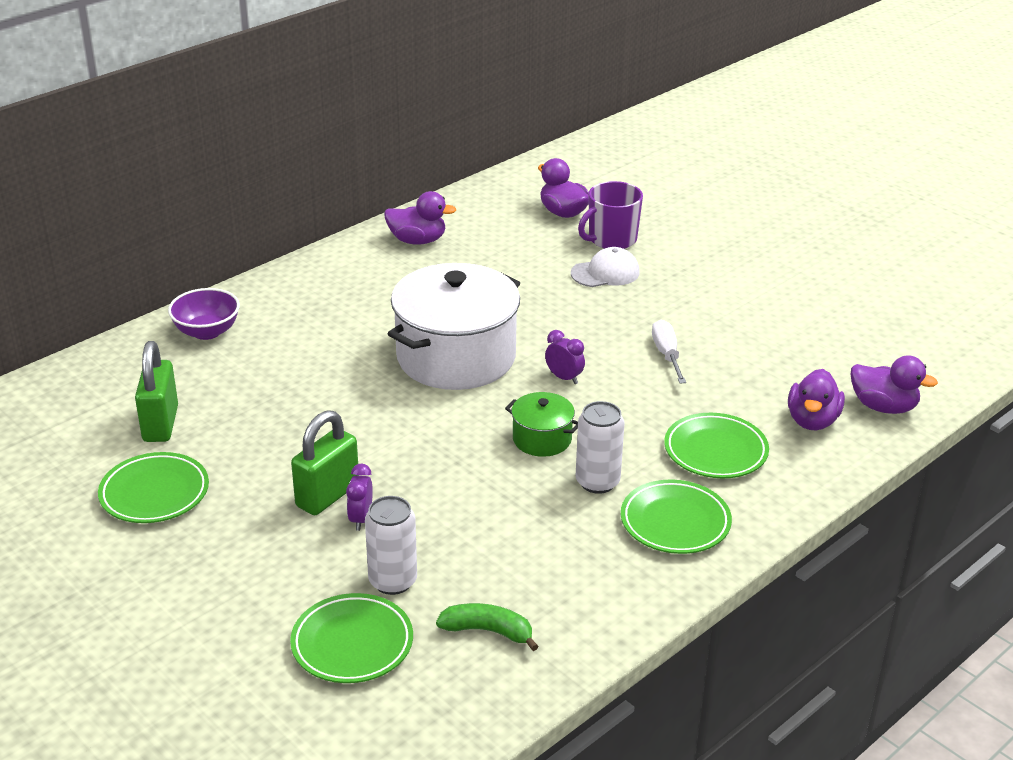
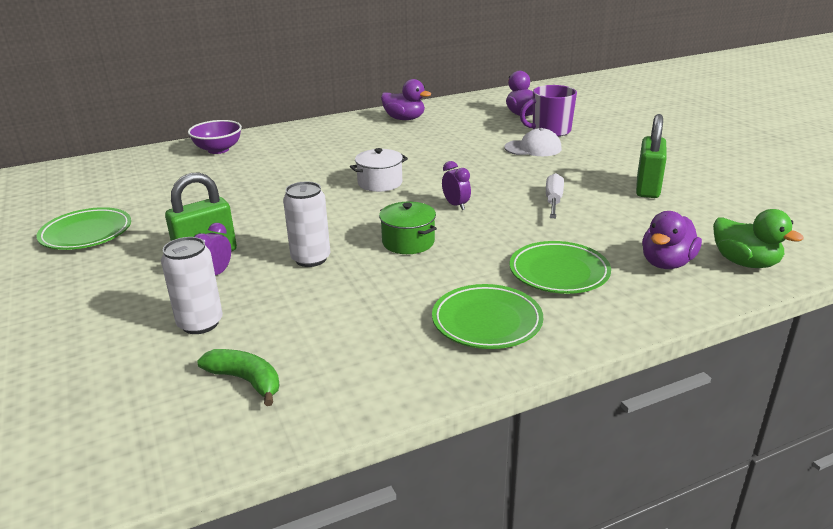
camera: 20 degrees right, 5 degrees down
(160, 424) = (135, 194): green padlock -> green padlock (647, 188)
(352, 644) = (121, 366): green plate -> none
(456, 357) = (380, 183): white pot -> white pot, size x0.46
(597, 482) = (434, 279): white can -> white can (311, 259)
(883, 407) = (745, 262): purple duck -> green duck

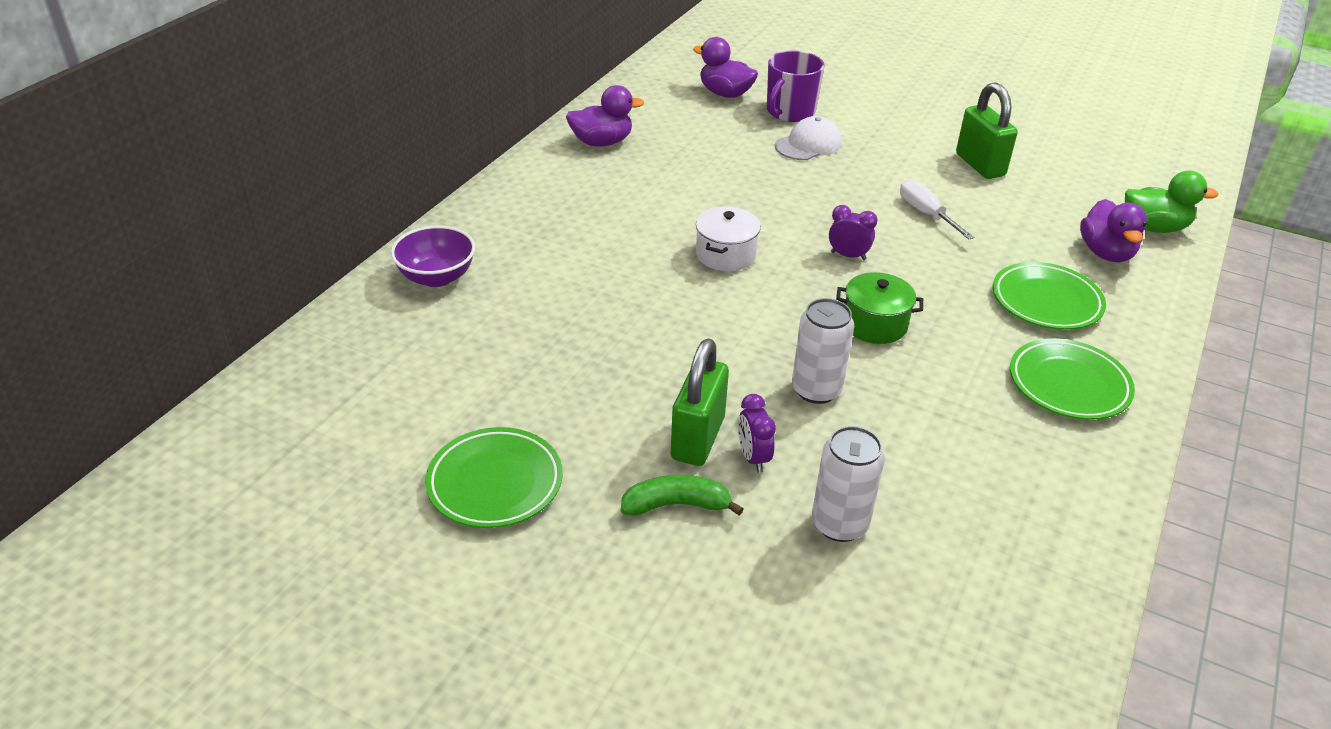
camera: 40 degrees left, 10 degrees up
(246, 381) = (983, 558): green banana -> green banana (676, 505)

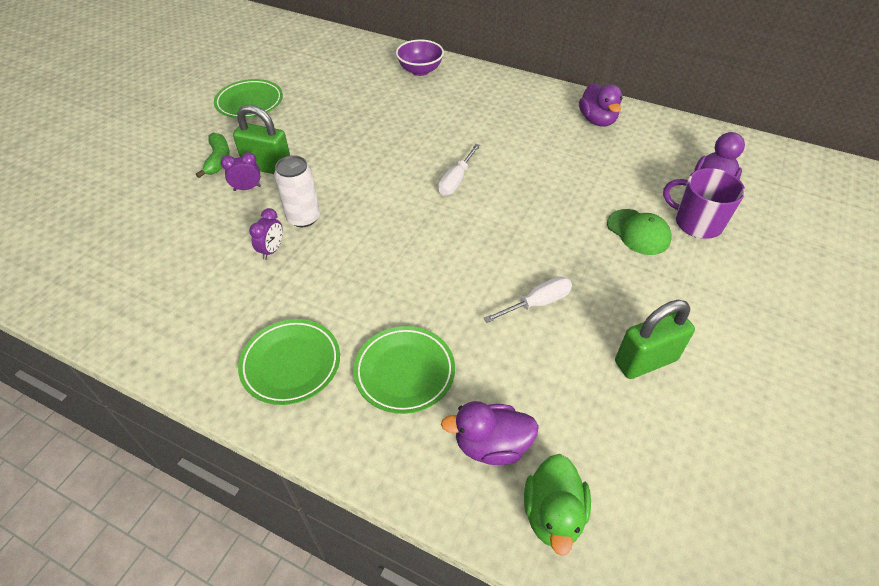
camera: 90 degrees right, 10 degrees up
(725, 254) = (456, 180): white pot -> white screwdriver
(808, 144) = (638, 232): white cap -> green cap
(839, 524) = (185, 220): white can -> none
(848, 256) = (462, 245): purple clock -> purple clock (272, 250)
(874, 324) = (373, 253): green pot -> none

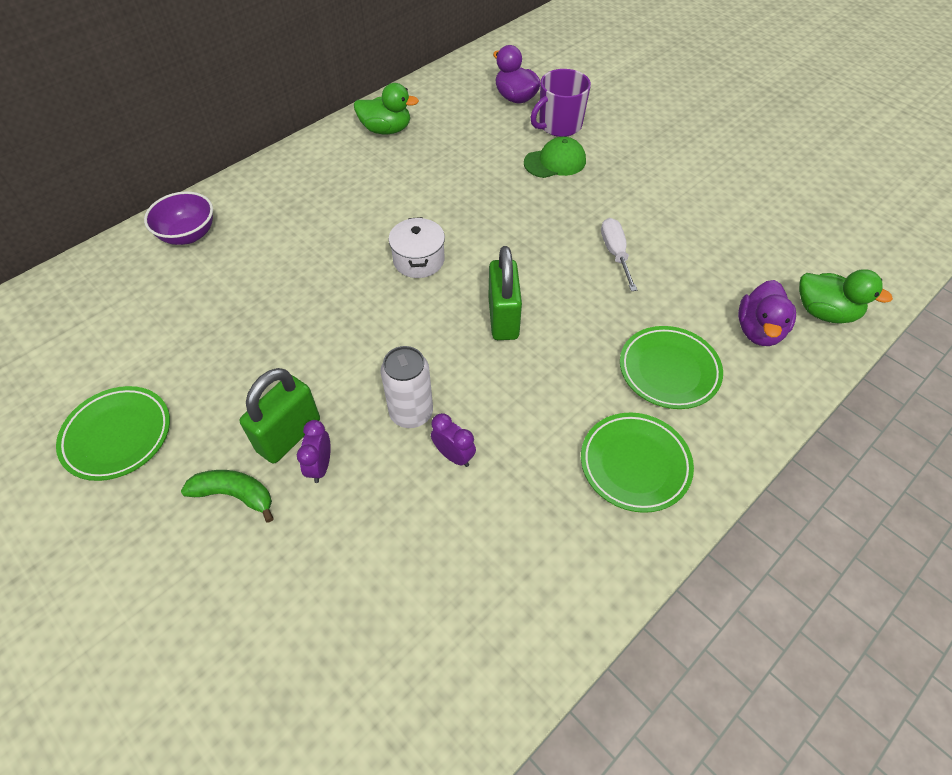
camera: 70 degrees left, 5 degrees up
(456, 180) = (418, 260): white screwdriver -> white pot
(597, 120) = (386, 130): purple duck -> green duck
(645, 361) = (696, 211): green padlock -> green padlock (503, 318)

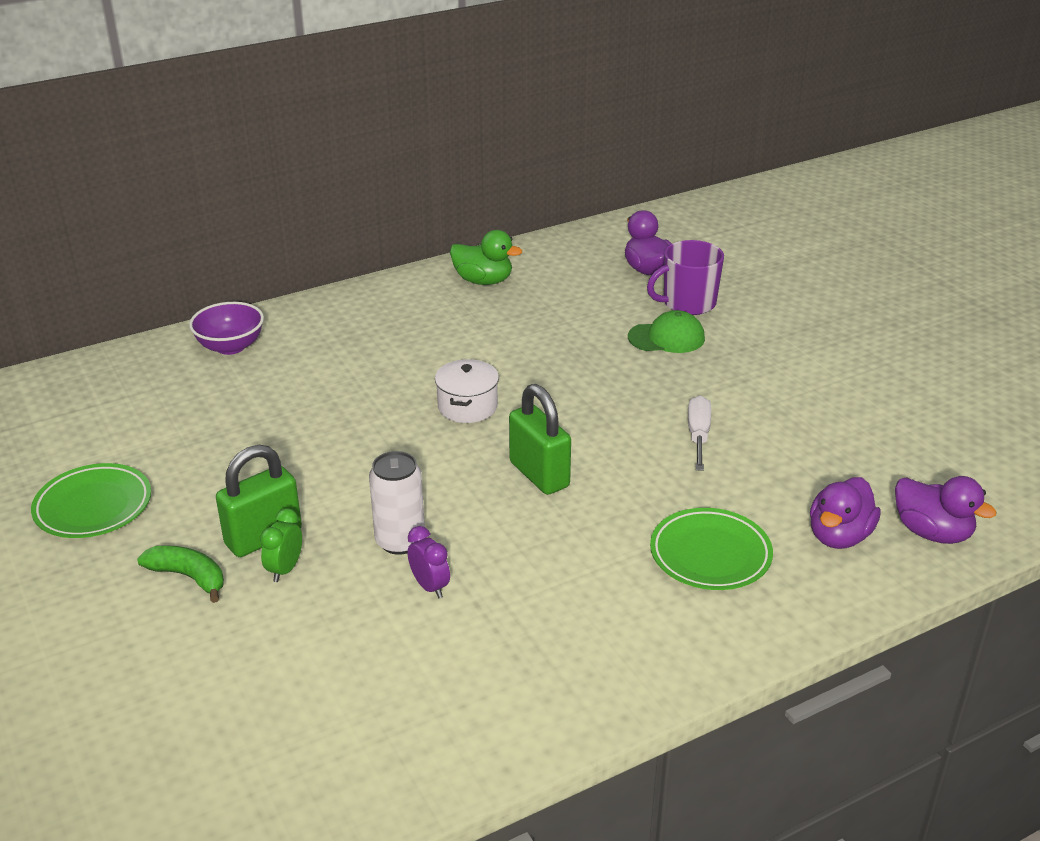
camera: 15 degrees right, 20 degrees down
(320, 466) = (285, 569): purple clock -> green clock
(503, 318) = (539, 475): green padlock -> green padlock turned 45 degrees counterclockwise
(635, 464) = (629, 632): green plate -> none
(824, 312) = (932, 532): green duck -> purple duck

